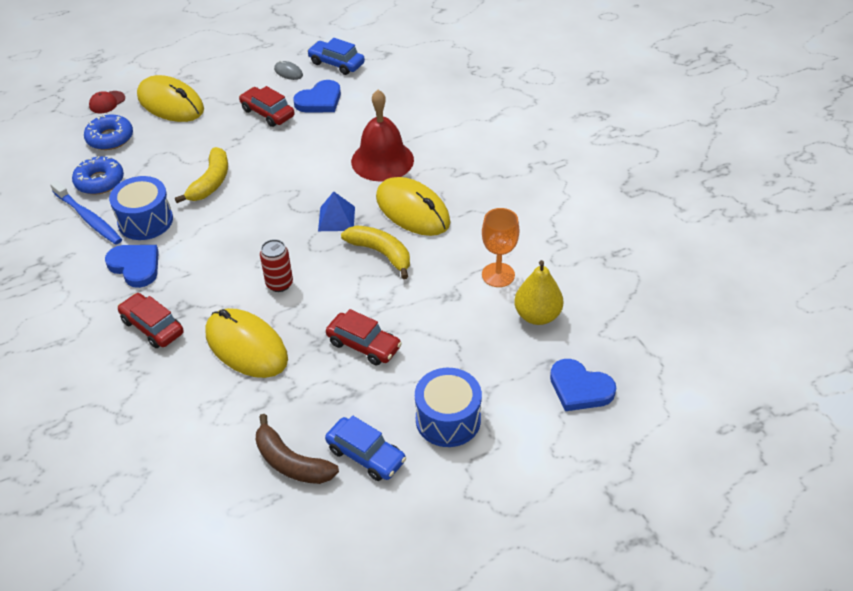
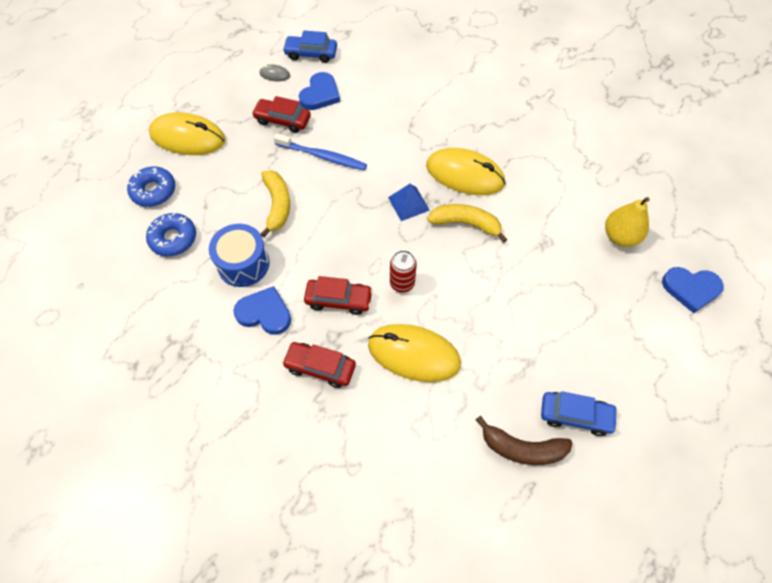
camera: 25 degrees left, 15 degrees up
(88, 218) = (188, 280): blue toothbrush -> blue toothbrush (322, 156)
(107, 102) = (126, 155): red cap -> none
(364, 345) = (508, 314): red car -> red car (339, 300)
(382, 160) = (410, 135): red bell -> none
(448, 419) = (615, 356): blue drum -> none
(498, 275) = (568, 211): orange goblet -> none

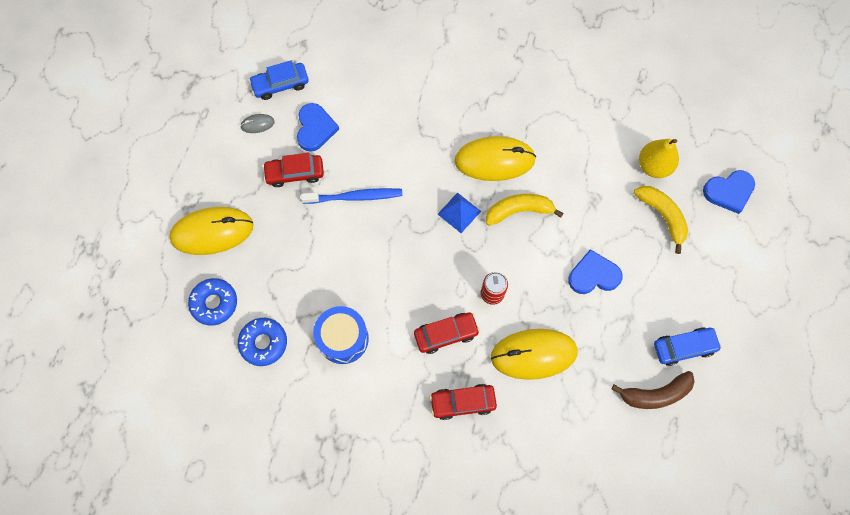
camera: 25 degrees left, 10 degrees up
(264, 313) = (388, 376): blue heart -> blue heart (593, 275)
(277, 205) = (341, 266): yellow banana -> yellow banana (662, 216)

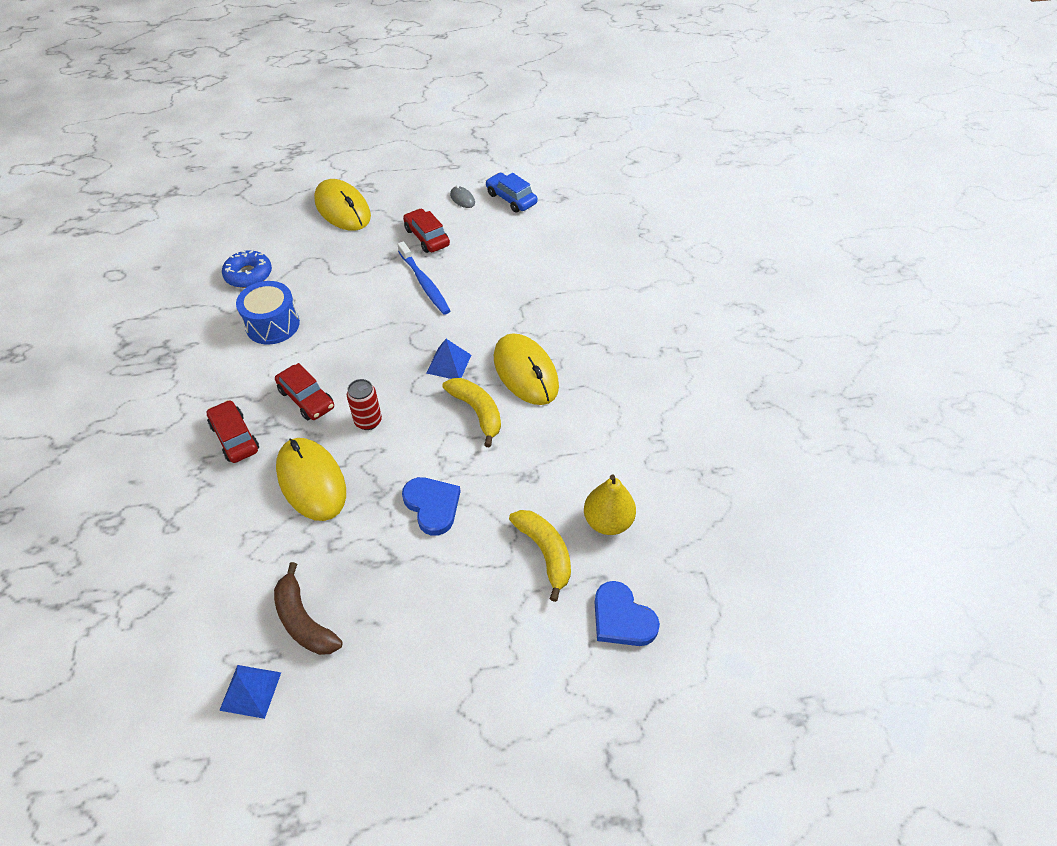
camera: 65 degrees right, 20 degrees down
(214, 303) = (275, 233): blue donut -> none
(315, 128) = (480, 234): blue heart -> none
(662, 216) = (545, 552): yellow banana -> yellow banana turned 60 degrees counterclockwise
(683, 347) = (378, 633): blue car -> none
(696, 444) = (250, 691): none -> blue pyramid

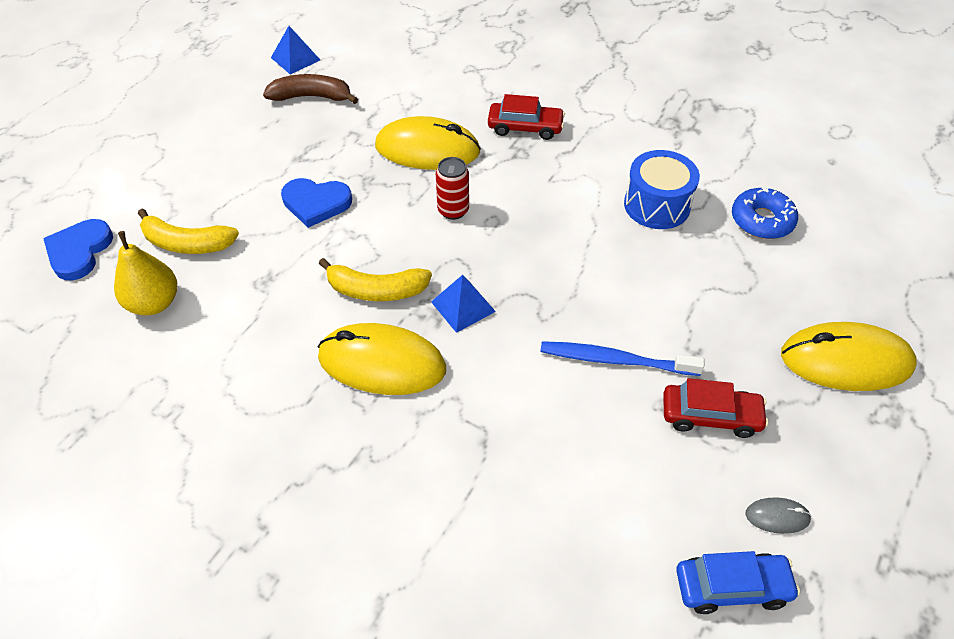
camera: 130 degrees right, 0 degrees up
(306, 399) = (525, 185): red car -> none
(622, 618) = (79, 251): blue heart -> blue heart turned 75 degrees counterclockwise

